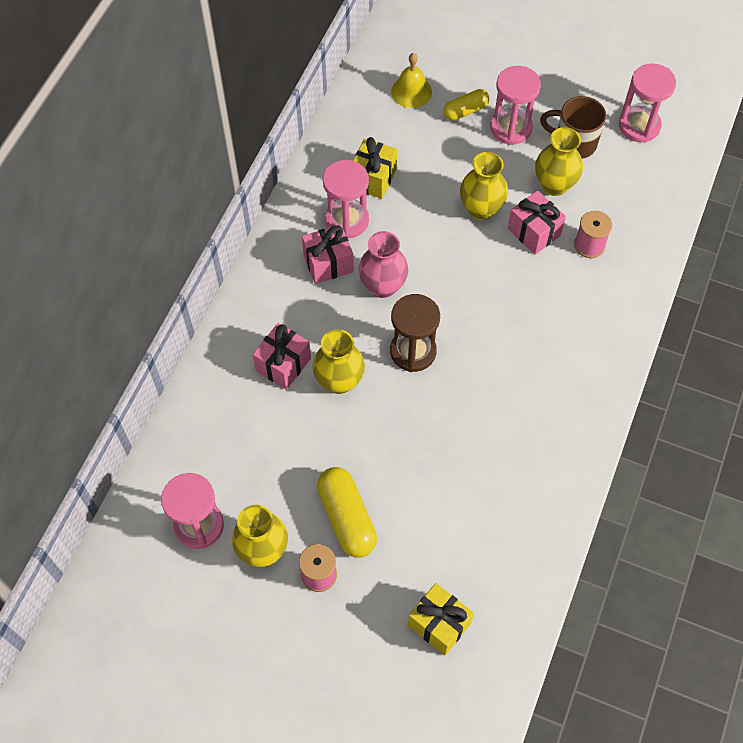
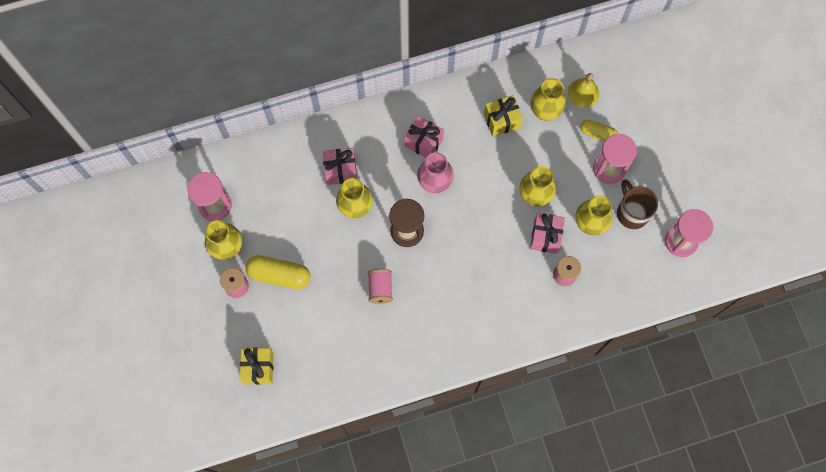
camera: 50 degrees right, 10 degrees up
(346, 518) = (279, 275): yellow capsule -> yellow capsule turned 75 degrees clockwise
(347, 220) = (460, 129): pink hourglass -> none
(399, 136) = (545, 111): none -> yellow vase
(455, 425) = (380, 289): none -> pink spool

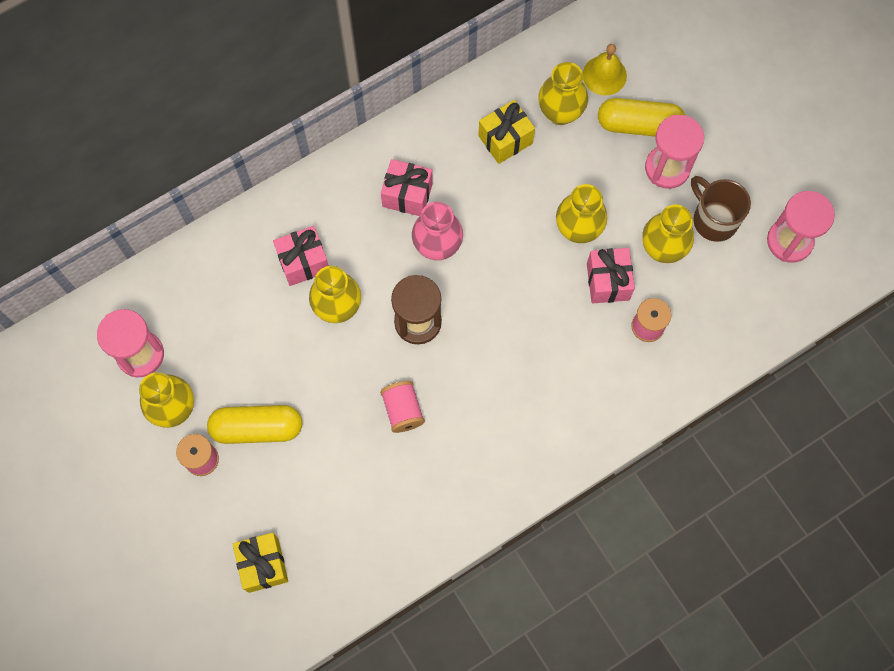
camera: 15 degrees left, 0 degrees up
(598, 134) = (639, 125): yellow capsule -> yellow capsule, size x1.60

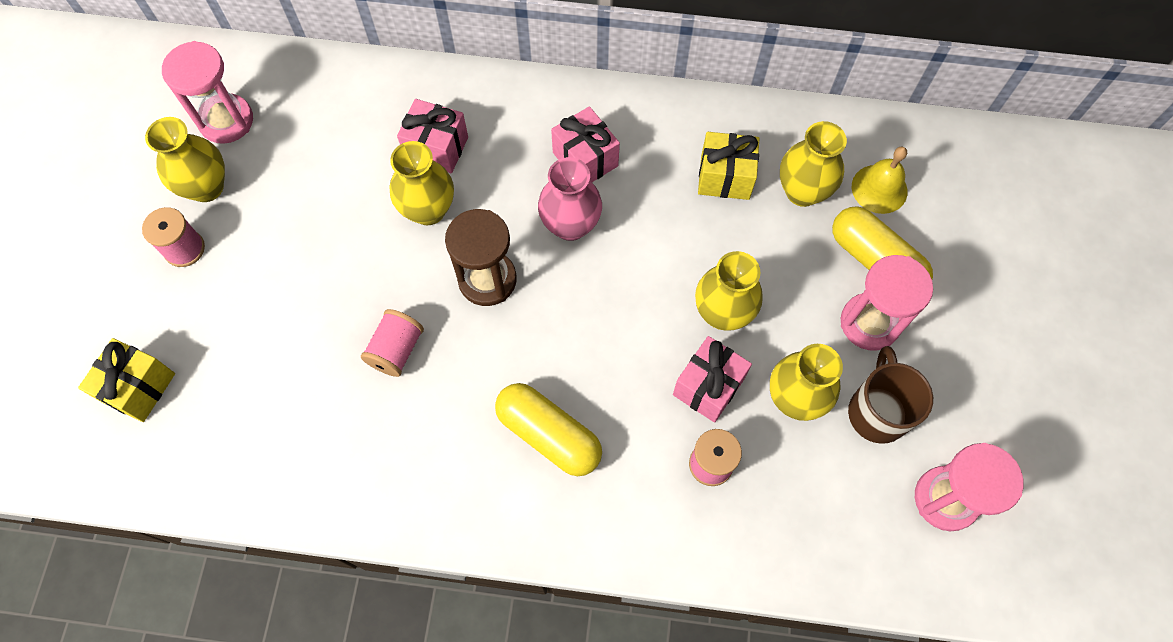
camera: 40 degrees right, 5 degrees down
(257, 428) = (256, 260): yellow capsule -> yellow capsule (549, 435)

